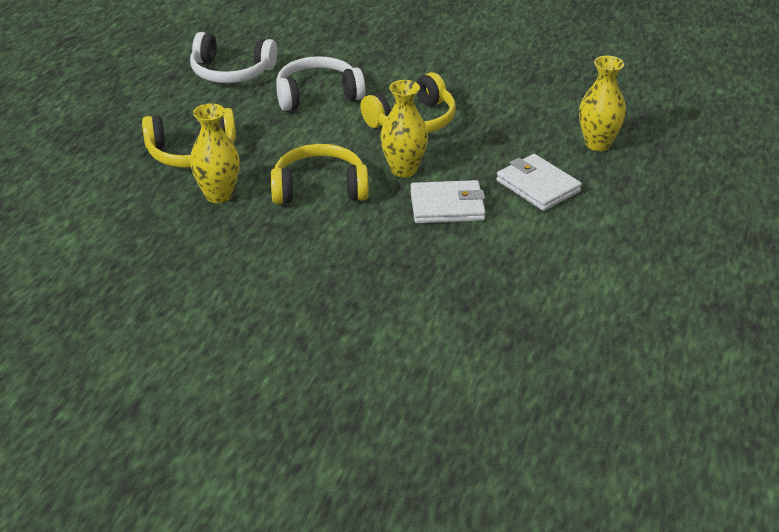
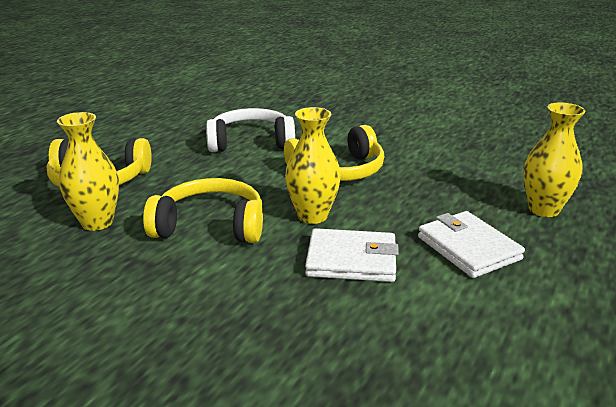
camera: 10 degrees right, 10 degrees down
(231, 72) = (180, 120): white headphones -> none

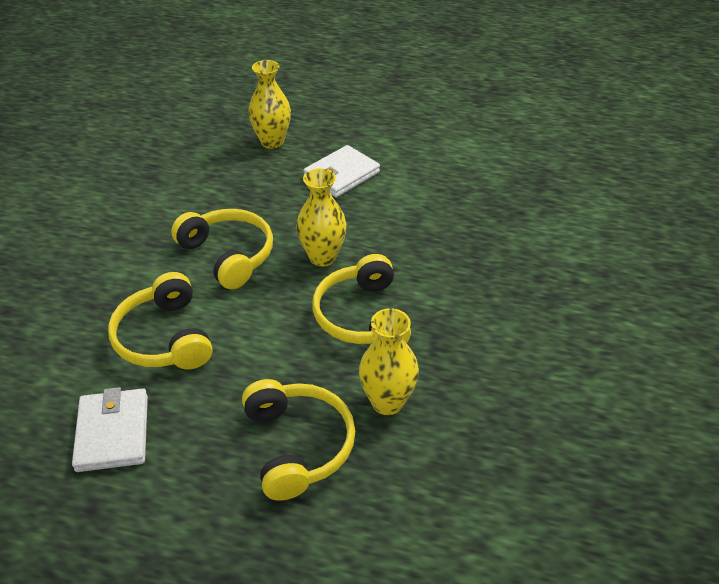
camera: 105 degrees left, 15 degrees up
(251, 142) = (164, 338): white headphones -> yellow headphones
(351, 260) = (380, 226): white wallet -> white wallet (112, 433)

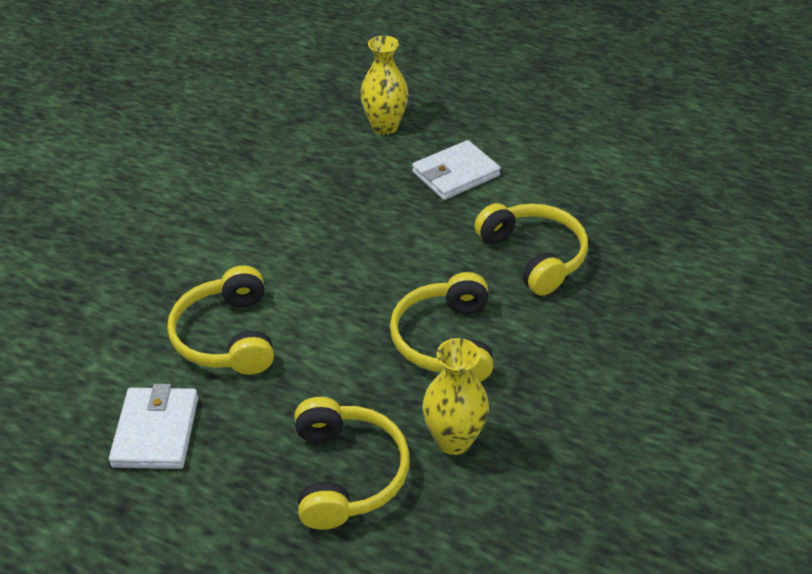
camera: 10 degrees right, 0 degrees up
(228, 255) = (312, 253): yellow headphones -> yellow headphones (534, 256)
(322, 257) = (415, 267): yellow vase -> none

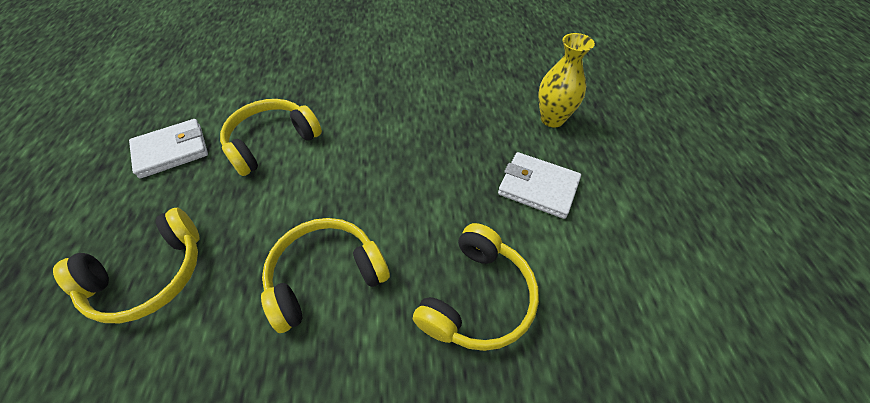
camera: 60 degrees right, 10 degrees up
(453, 440) = (204, 339): yellow vase -> none

